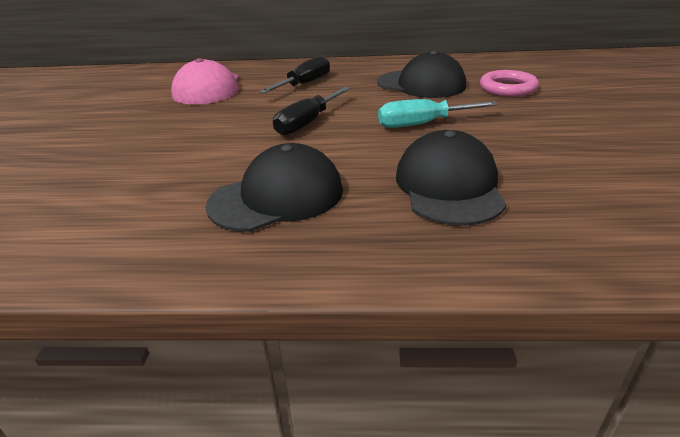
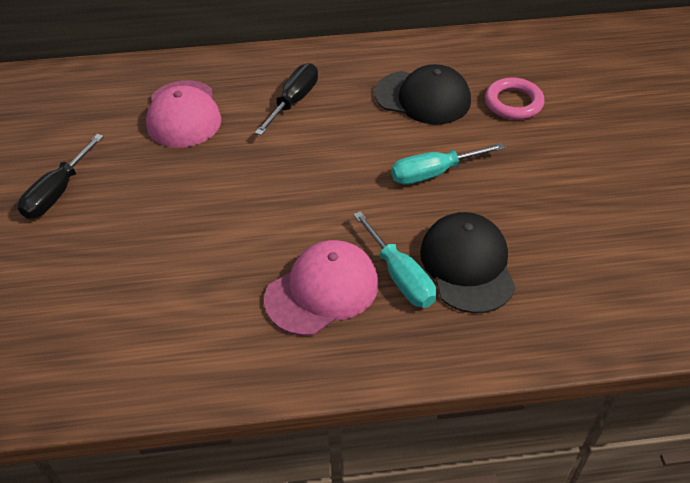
camera: 10 degrees left, 15 degrees up
(277, 197) = (322, 290): black cap -> pink cap
(307, 123) = (318, 177): black screwdriver -> black screwdriver (58, 192)
(369, 191) = (400, 276): none -> turquoise screwdriver

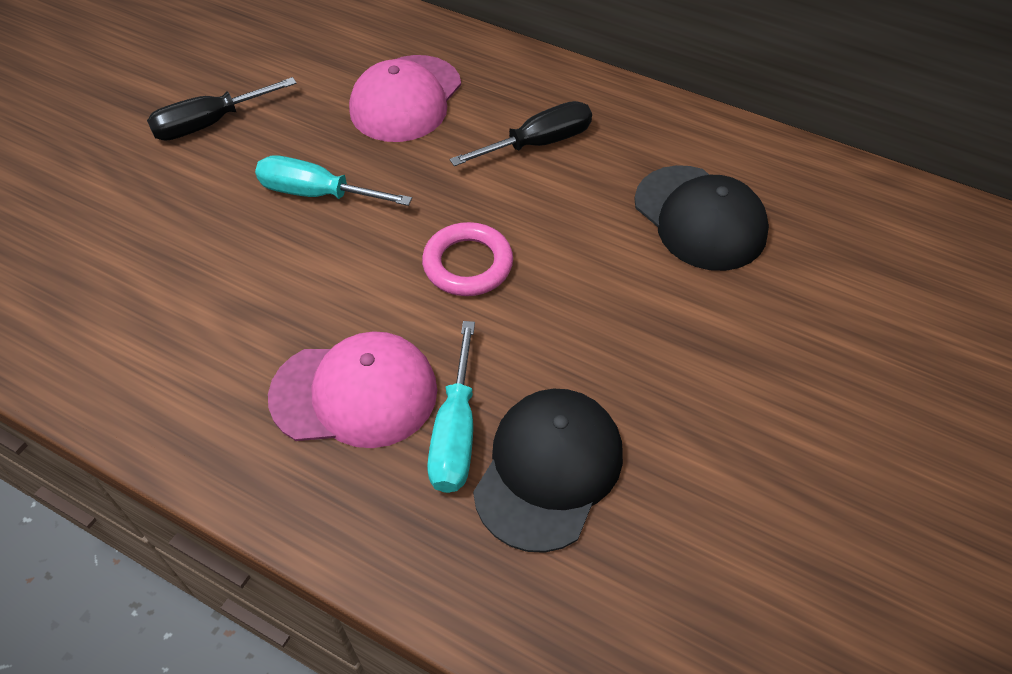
camera: 35 degrees right, 5 degrees up
(433, 173) = (620, 324): turquoise screwdriver -> turquoise screwdriver (317, 193)
(513, 103) = (817, 288): pink ring -> pink ring (468, 264)

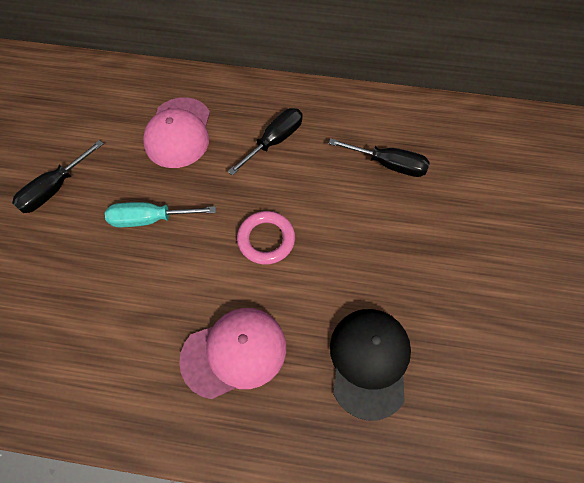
camera: 20 degrees left, 10 degrees up
(455, 432) = (306, 357): turquoise screwdriver -> none
(700, 218) = (388, 164): black cap -> black screwdriver

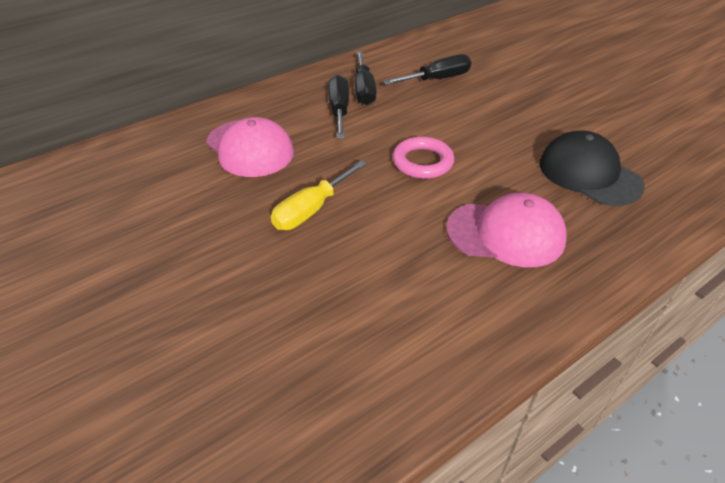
camera: 45 degrees left, 20 degrees down
(55, 189) = (182, 250): black screwdriver -> black screwdriver (364, 90)
(150, 219) = (311, 210): turquoise screwdriver -> yellow screwdriver
(234, 352) = (506, 234): pink cap -> pink cap turned 75 degrees clockwise

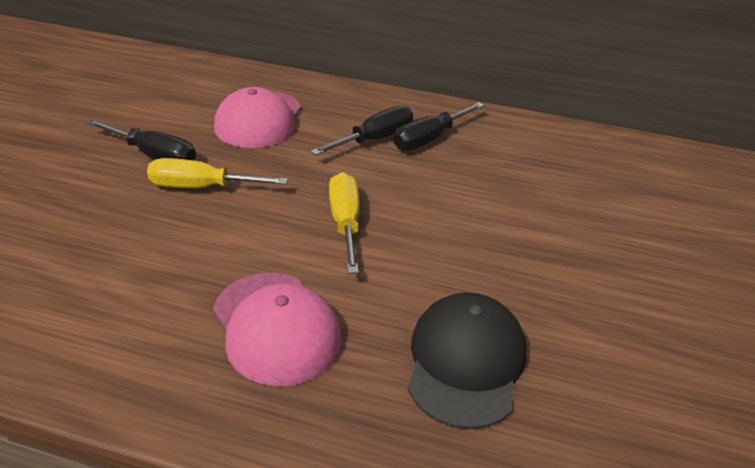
camera: 50 degrees right, 5 degrees down
(422, 162) = (345, 223): pink ring -> yellow screwdriver
(437, 79) = (516, 175): black screwdriver -> black screwdriver (154, 155)

